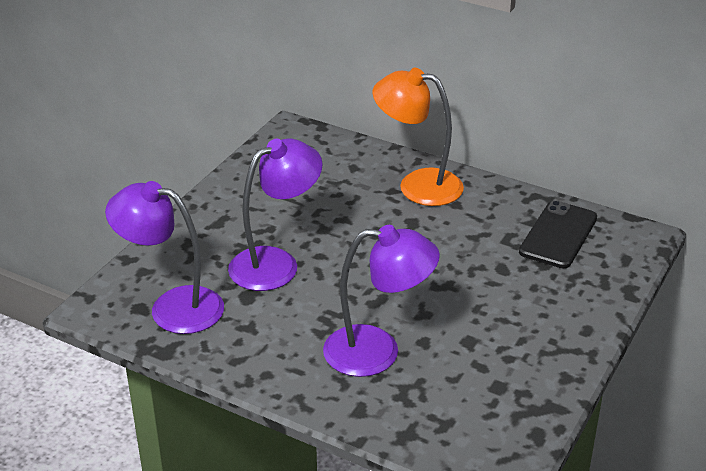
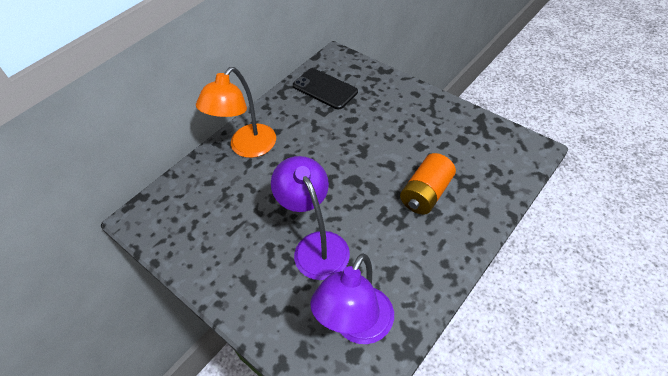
camera: 75 degrees left, 15 degrees up
(378, 352) = (426, 194): purple lamp -> orange battery

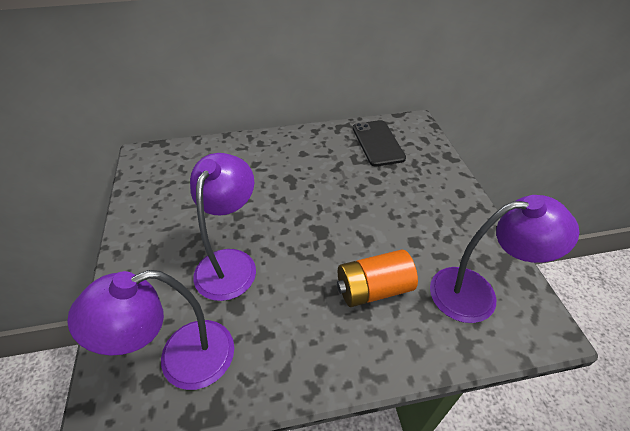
camera: 35 degrees right, 5 degrees down
(247, 148) = (267, 152): orange lamp -> none
(484, 154) = (476, 293): none -> purple lamp

